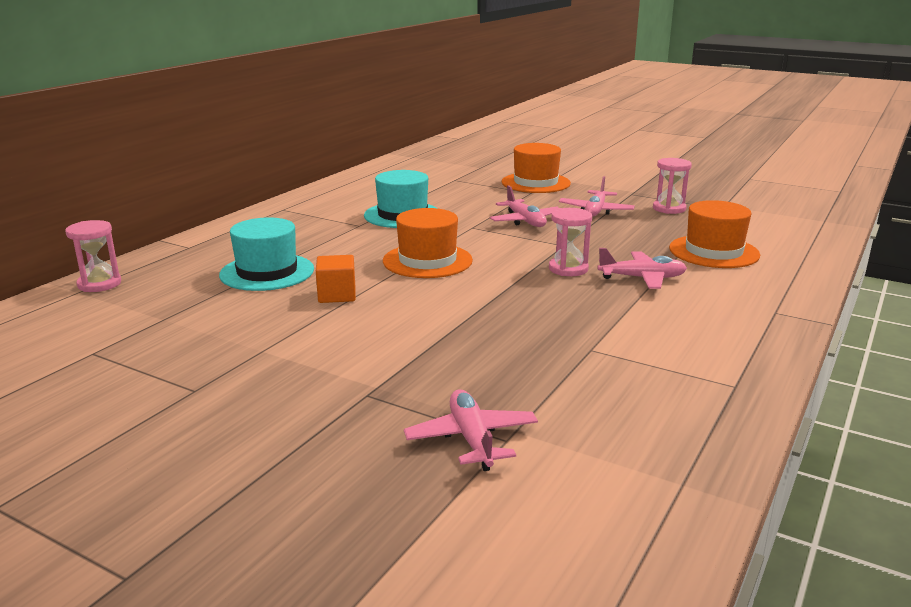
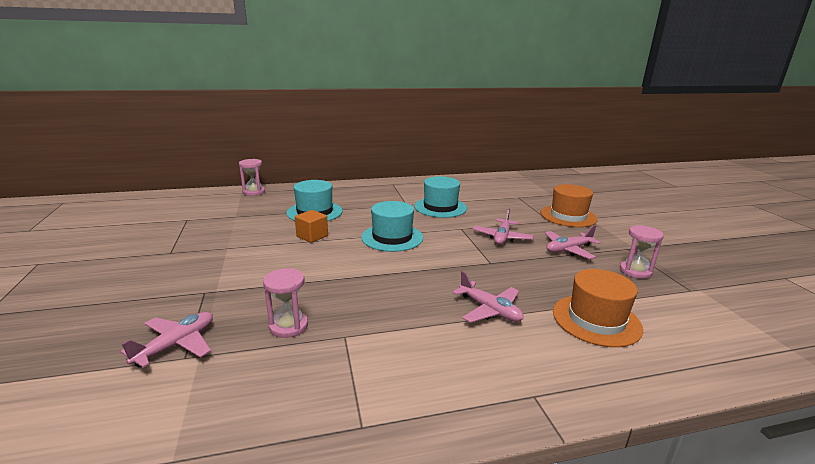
camera: 45 degrees right, 0 degrees up
(427, 261) = (392, 237): orange hat -> turquoise hat
(568, 269) = (456, 279): pink hourglass -> pink hourglass (288, 326)

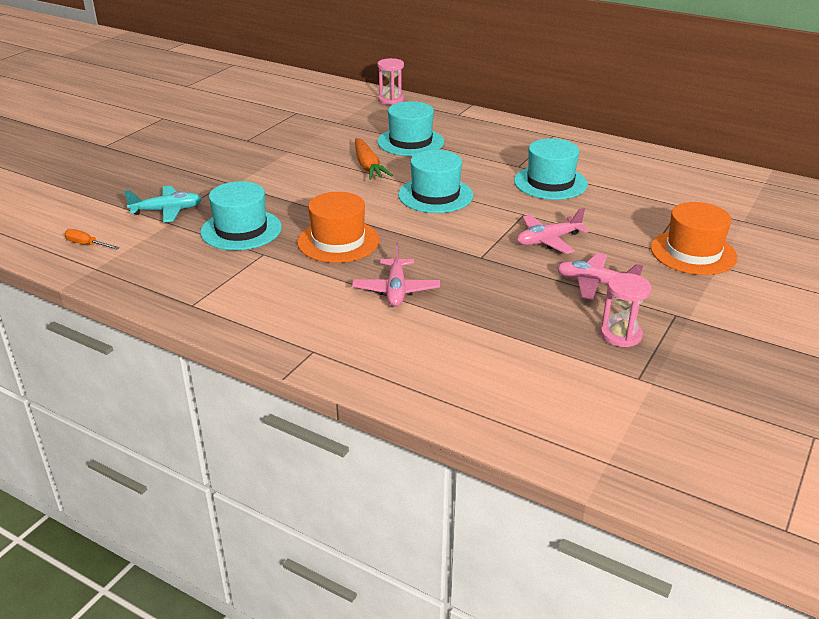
camera: 45 degrees right, 10 degrees up
(115, 438) = (87, 245): none -> orange screwdriver
(176, 345) = (167, 210): pink plane -> turquoise plane
(288, 326) = (241, 230): pink hourglass -> turquoise hat
(312, 236) = (368, 166): orange cube -> orange carrot
(596, 320) = (470, 343): orange hat -> orange hat (338, 241)

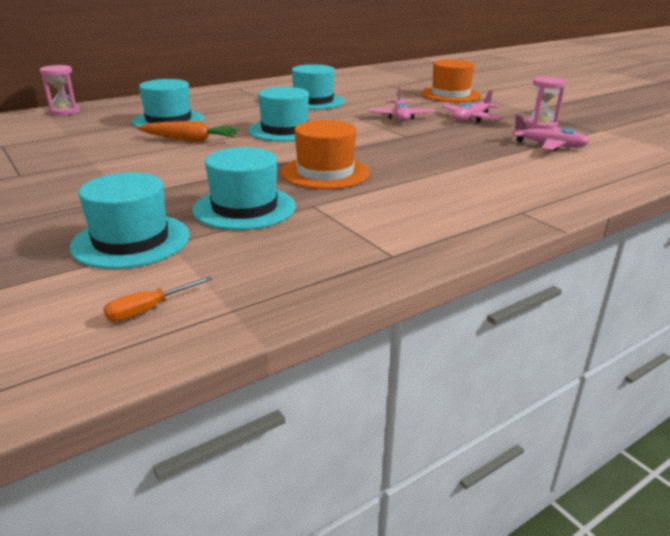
camera: 65 degrees left, 5 degrees down
(167, 210) = (131, 241): turquoise plane -> turquoise hat
(396, 290) = (436, 167): pink plane -> pink plane (549, 145)

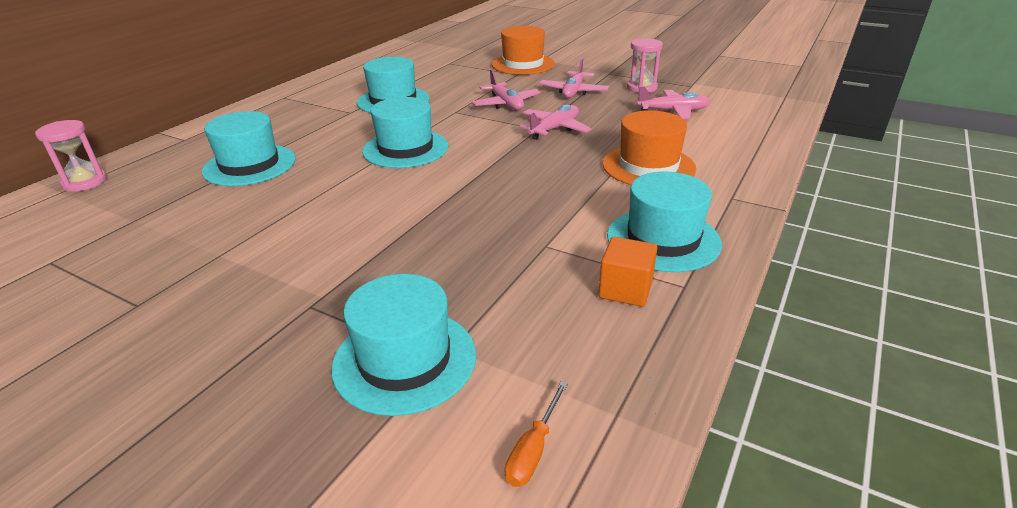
camera: 25 degrees left, 5 degrees up
(190, 140) = (310, 189): orange carrot -> none
(244, 208) = (480, 270): turquoise hat -> turquoise hat (663, 239)
(325, 172) = (511, 197): orange hat -> orange hat (648, 166)
(339, 245) = (625, 289): none -> orange cube
(420, 139) = (554, 129): none -> pink plane

